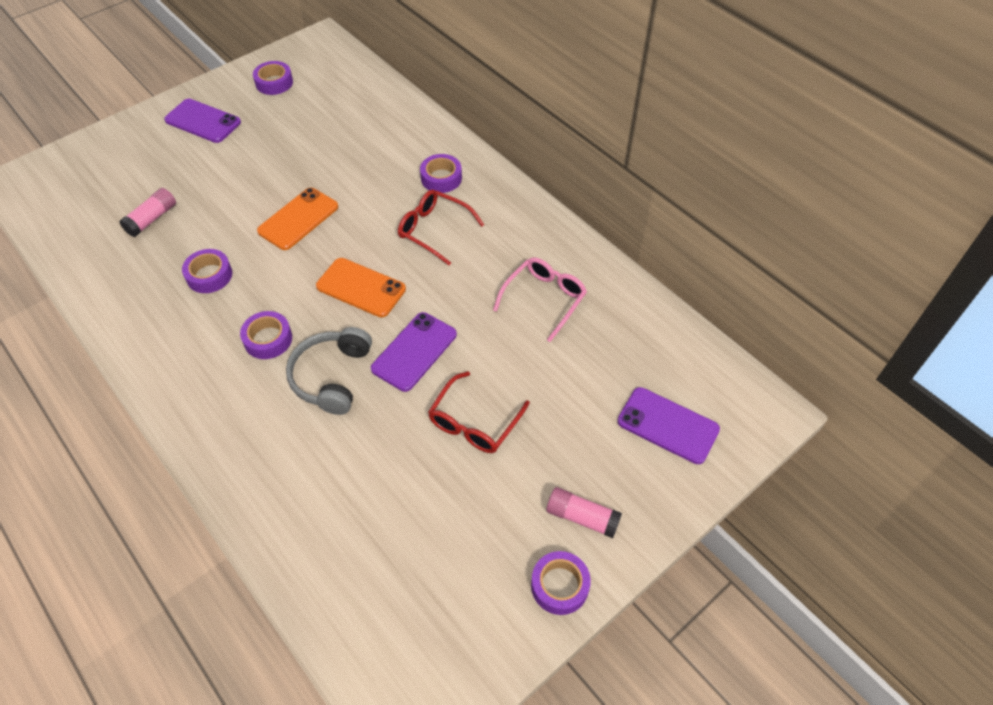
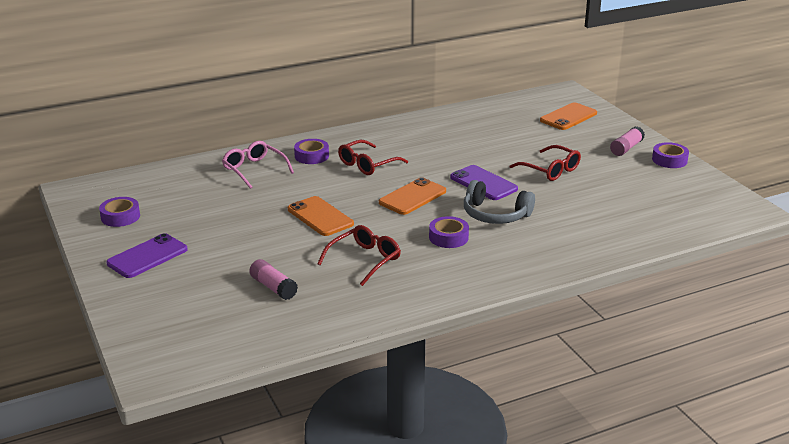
camera: 75 degrees left, 25 degrees down
(209, 275) = (364, 260): purple tape -> red glasses
(544, 299) = (455, 136): pink glasses -> pink glasses (254, 170)
(667, 425) = (568, 117): purple phone -> orange phone

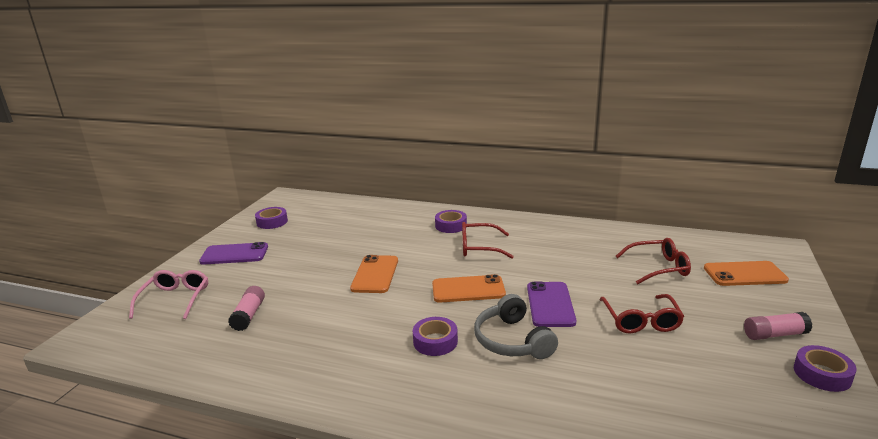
camera: 45 degrees right, 5 degrees down
(254, 170) = (397, 221): pink glasses -> pink glasses (175, 299)
(364, 260) = (340, 327): red glasses -> red glasses (658, 268)

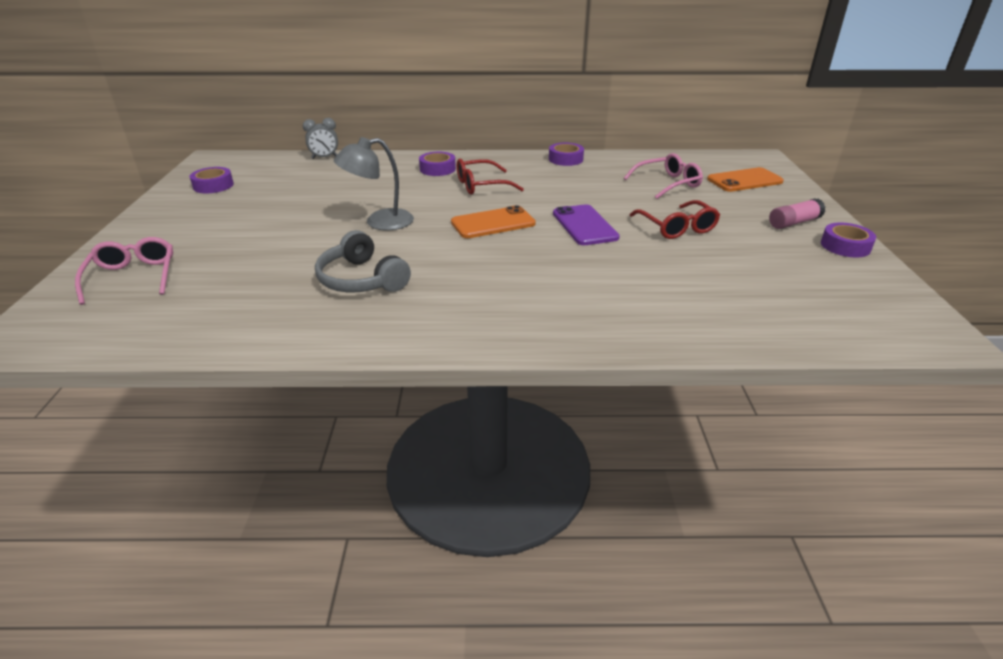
camera: 20 degrees left, 10 degrees up
(234, 254) = (184, 222): purple phone -> none
(249, 315) = (248, 279): pink glue stick -> none
(366, 204) = (324, 157): none -> grey clock
(375, 274) = (379, 222): orange phone -> grey lamp
(435, 341) = (487, 272): purple tape -> purple tape (565, 159)
(512, 340) = (566, 260): grey headphones -> grey headphones (361, 279)
(658, 268) = (667, 184): red glasses -> pink glasses

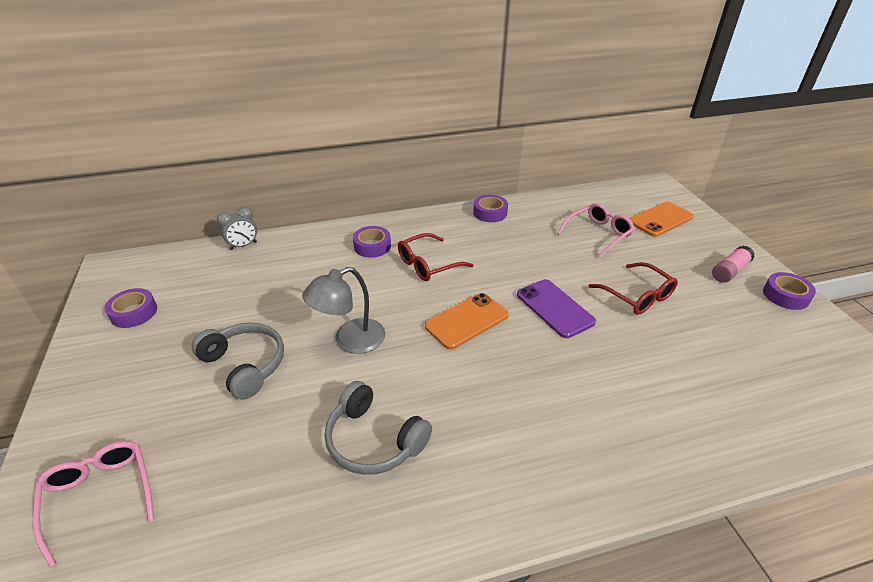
camera: 15 degrees left, 5 degrees up
(283, 225) = (245, 365): none -> grey headphones

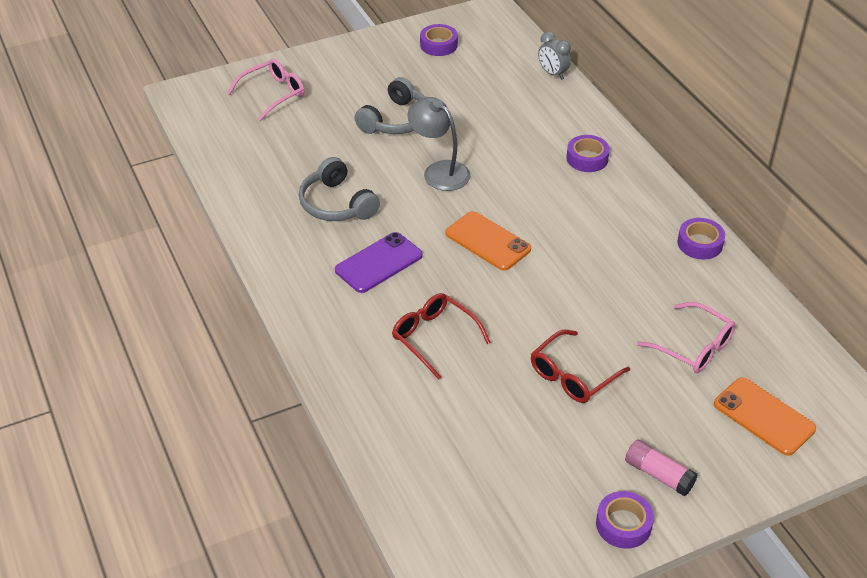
camera: 80 degrees right, 5 degrees up
(374, 440) = (337, 204): grey headphones -> grey headphones turned 60 degrees counterclockwise
(428, 264) = (570, 204): red glasses -> red glasses (434, 338)
(554, 308) = (528, 305): purple phone -> purple phone (378, 263)

